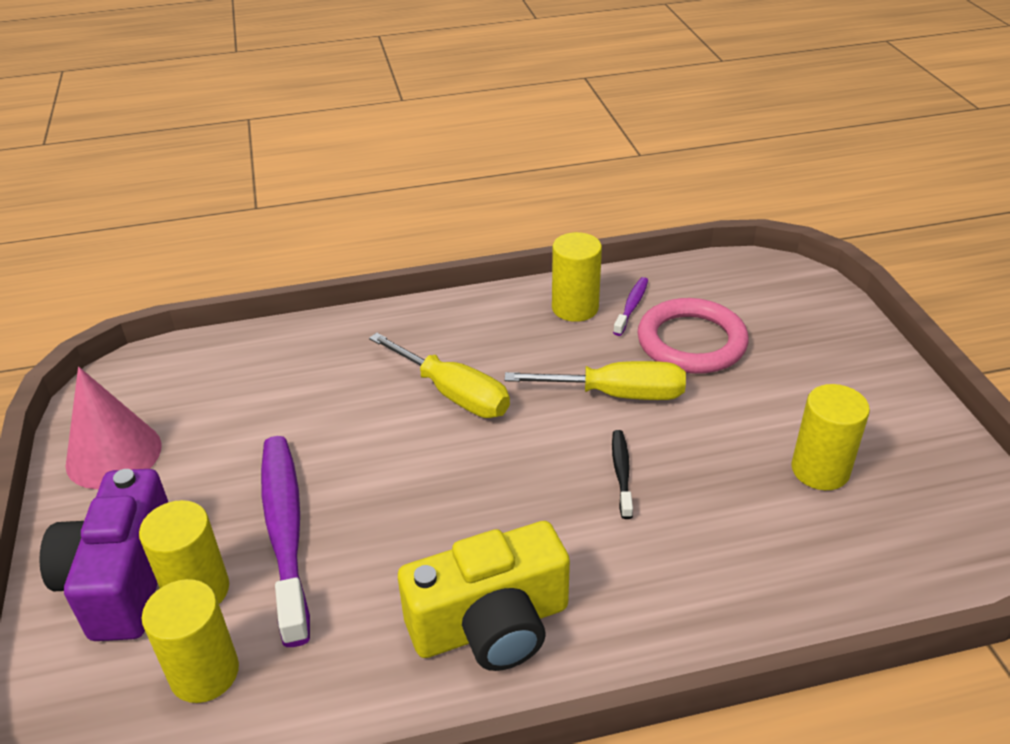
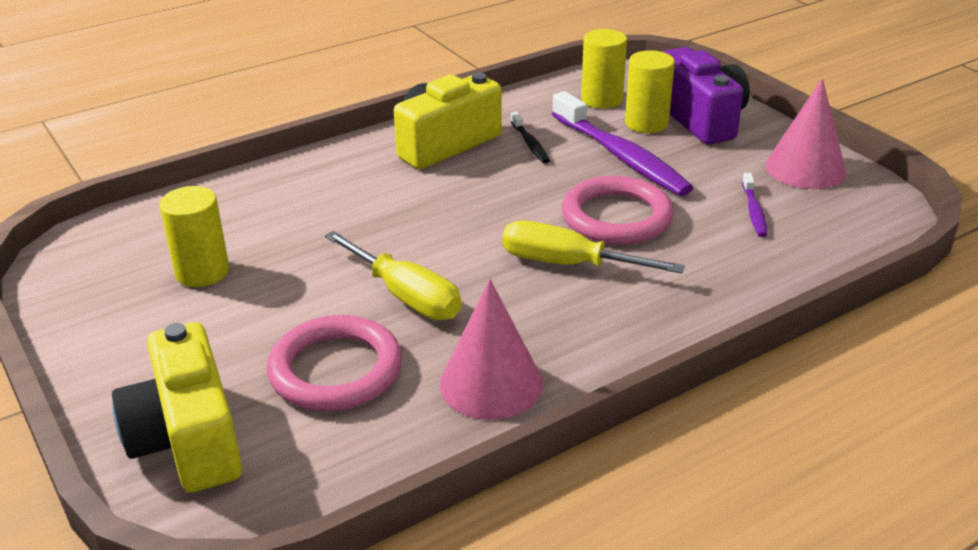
camera: 160 degrees right, 5 degrees down
(367, 438) = (616, 217): none -> pink ring
(575, 308) = (491, 384): yellow cylinder -> pink cone
(617, 394) = (406, 296): yellow screwdriver -> yellow screwdriver turned 120 degrees counterclockwise
(621, 472) = (382, 236): black toothbrush -> black toothbrush (530, 144)
(631, 306) = (420, 402): purple toothbrush -> purple toothbrush (754, 211)
(805, 315) = (188, 439): none -> yellow camera

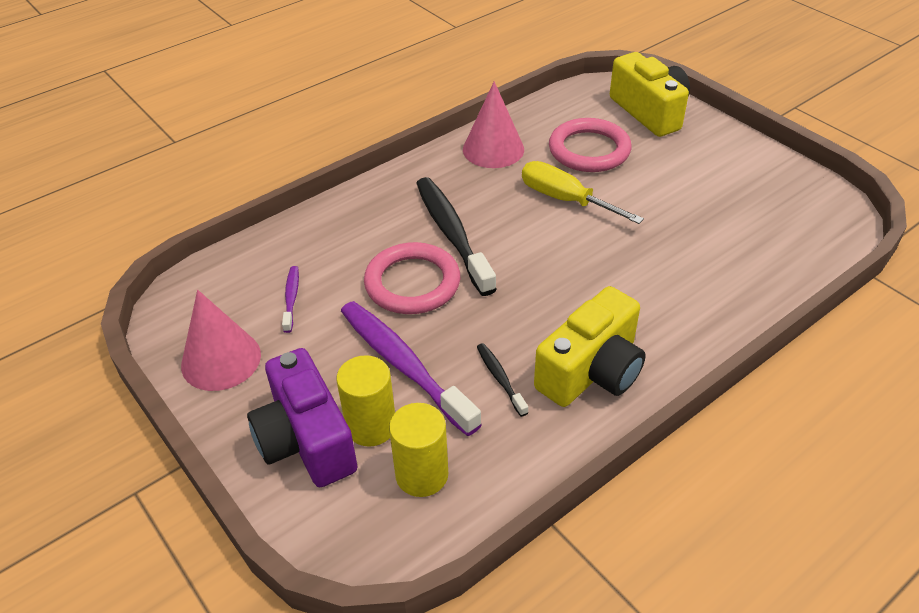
camera: 175 degrees right, 10 degrees up
(202, 272) = (723, 207): yellow cylinder -> none
(568, 264) = (452, 234): yellow screwdriver -> black toothbrush

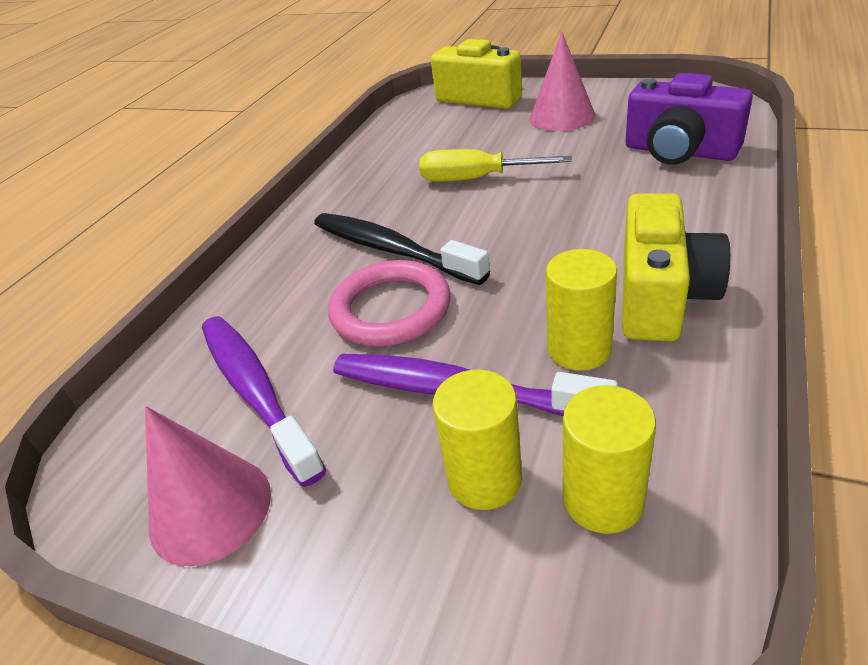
camera: 25 degrees left, 5 degrees down
(291, 298) = (255, 391): purple toothbrush -> purple toothbrush, size x2.16
(306, 440) = (415, 545): purple camera -> purple camera (679, 151)
(493, 149) = (366, 172): pink cone -> pink cone (562, 117)
(500, 378) = (579, 349): black toothbrush -> yellow cylinder
(589, 150) = (458, 139): pink ring -> none

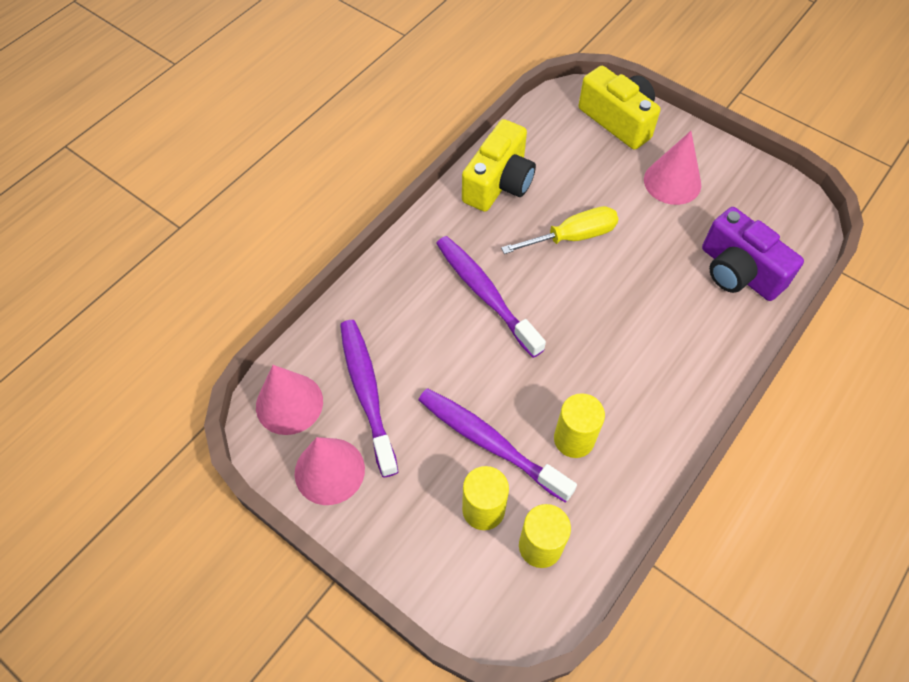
camera: 10 degrees right, 20 degrees up
(134, 440) = (289, 403): none -> pink cone
(391, 250) = (485, 294): black toothbrush -> purple toothbrush
(391, 309) = (468, 355): pink ring -> none
(476, 179) = (572, 237): yellow screwdriver -> yellow screwdriver turned 135 degrees clockwise
(661, 296) = (645, 416): yellow camera -> yellow camera (499, 183)

